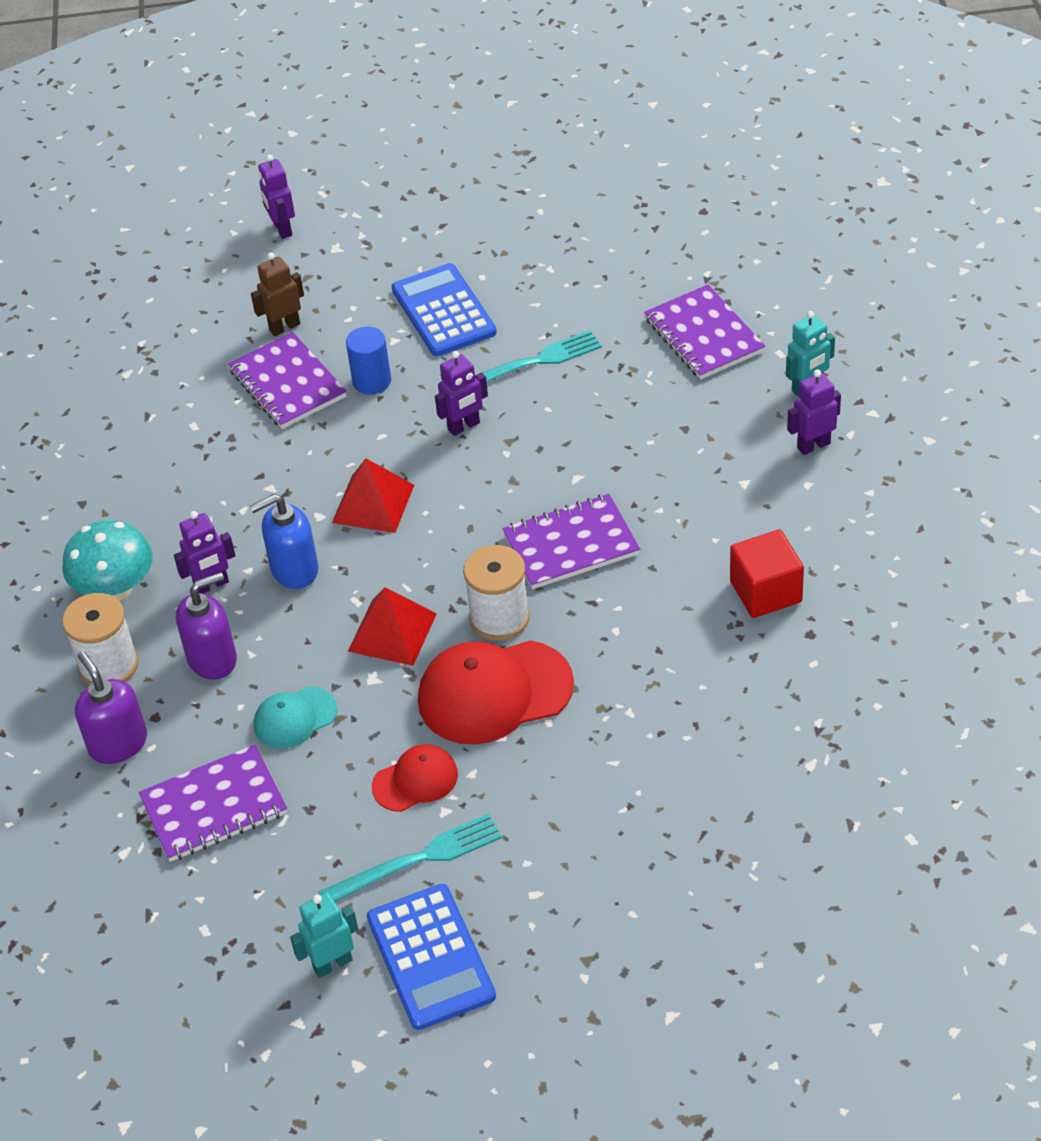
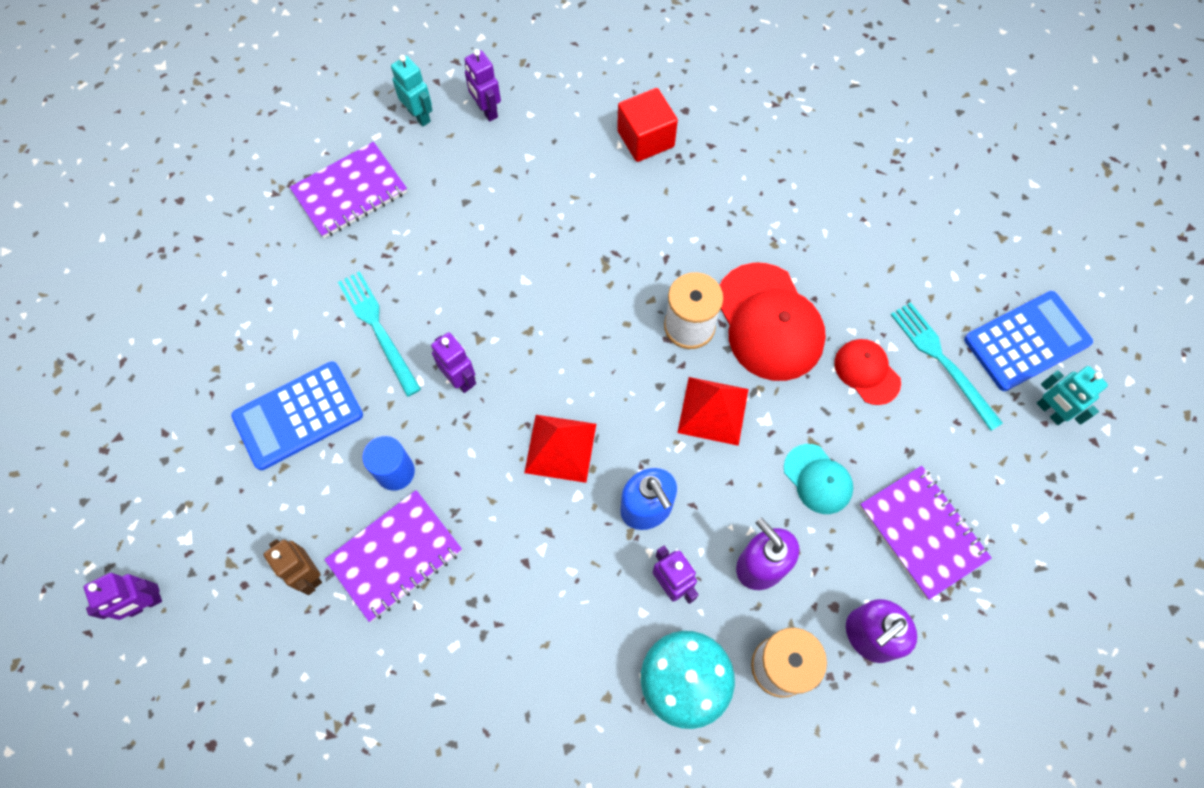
camera: 100 degrees left, 20 degrees up
(571, 545) = (603, 278): purple notebook -> none

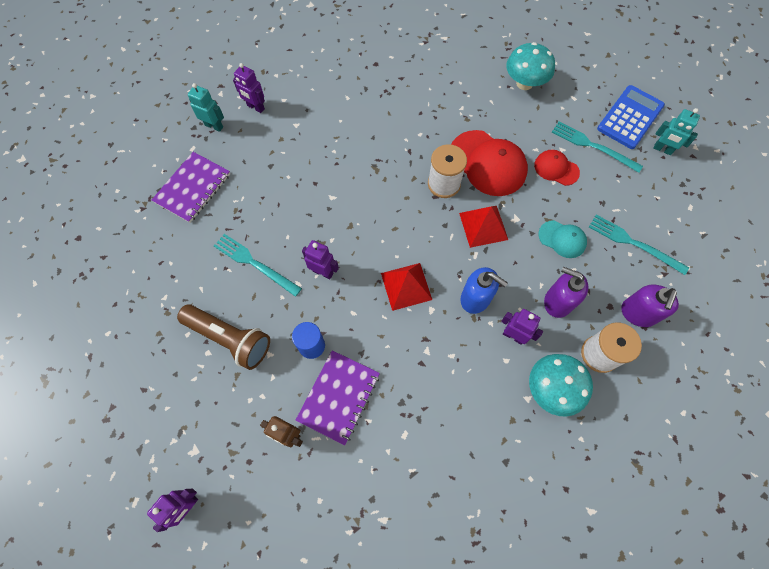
camera: 25 degrees left, 0 degrees up
(298, 416) = (230, 339): blue calculator -> brown flashlight
(645, 139) = (361, 88): red cube -> none
(890, 224) = (524, 83): none -> turquoise mushroom
(922, 532) = (633, 243): purple notebook -> turquoise fork

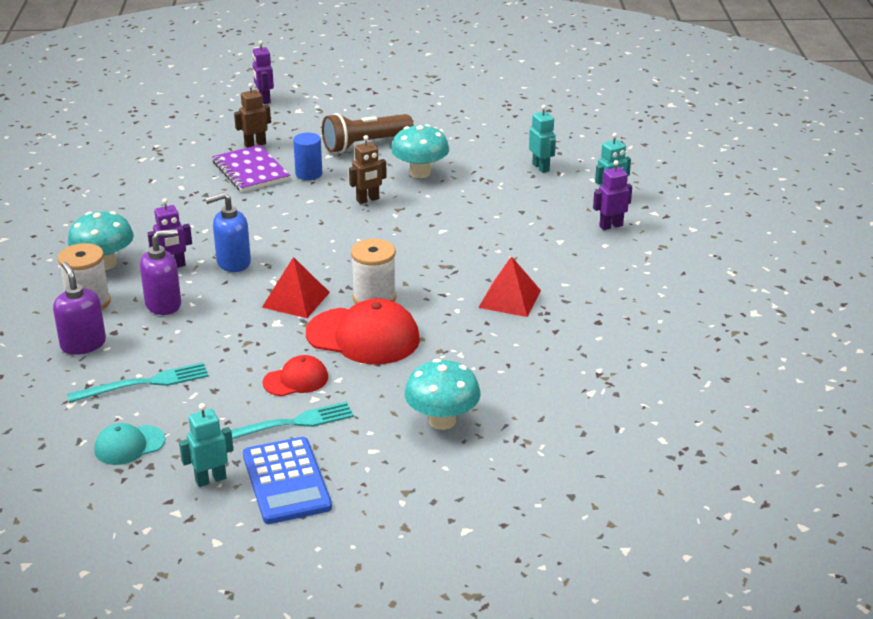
camera: 125 degrees right, 35 degrees down
(193, 188) = (541, 167): purple notebook -> turquoise robot
(254, 263) = (420, 173): turquoise fork -> turquoise mushroom
(323, 272) = (368, 200): purple robot -> brown robot
(406, 286) = (296, 233): red pyramid -> red pyramid (509, 299)
(487, 163) = (363, 336): red cap -> red cap turned 150 degrees counterclockwise
(562, 239) = (215, 340): turquoise cap -> turquoise cap (129, 445)

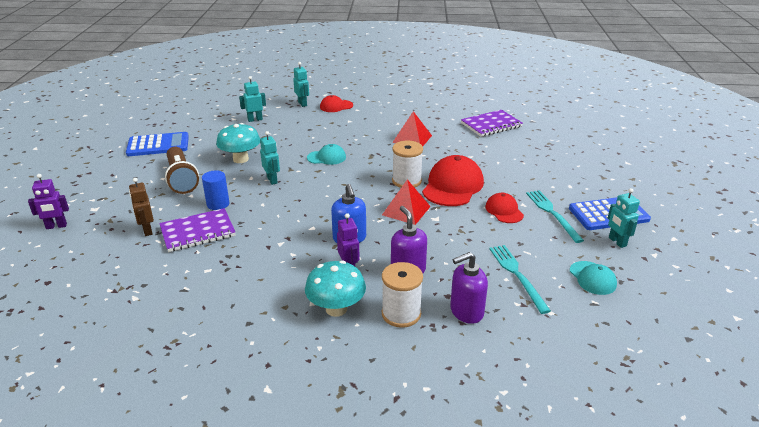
camera: 85 degrees left, 0 degrees up
(368, 200) = (272, 180): brown robot -> turquoise robot
(435, 232) = (326, 157): none -> turquoise cap
(442, 421) = (537, 164): turquoise mushroom -> none
(448, 117) = (158, 145): none -> blue calculator
(584, 378) = (491, 125): none -> purple notebook
(611, 226) = (336, 106): purple robot -> red cap

